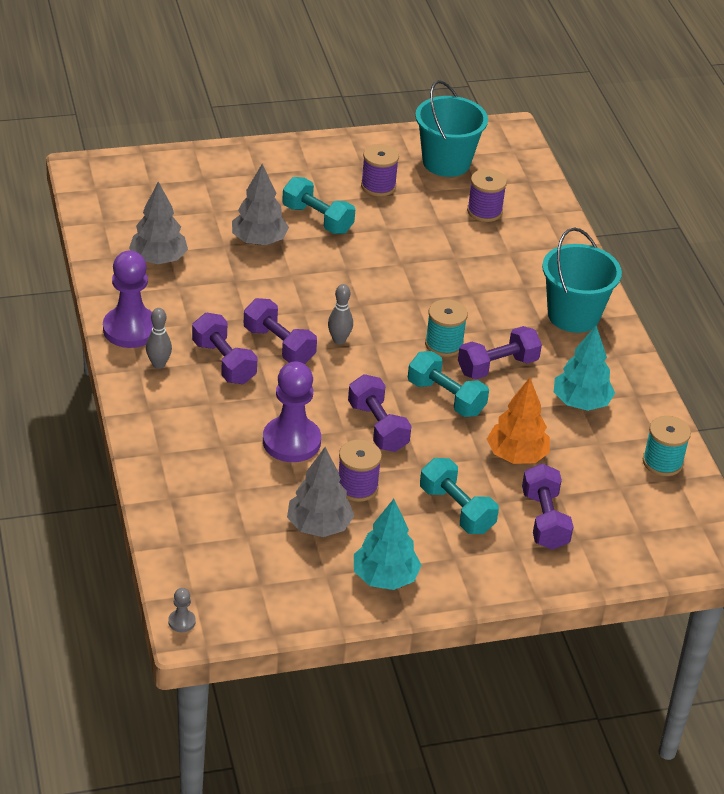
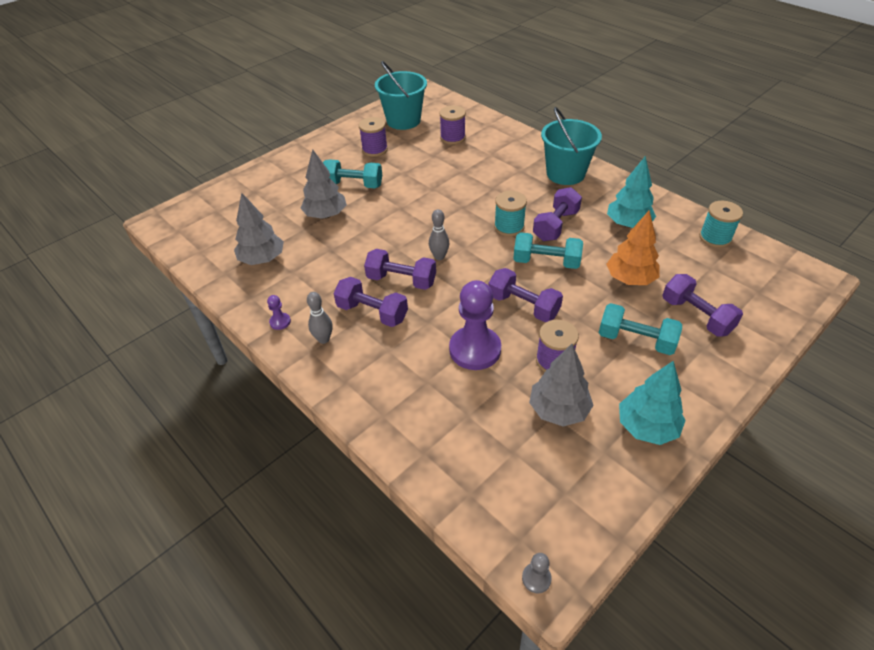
camera: 25 degrees left, 5 degrees up
(130, 329) = (280, 322): purple pawn -> purple pawn, size x0.42

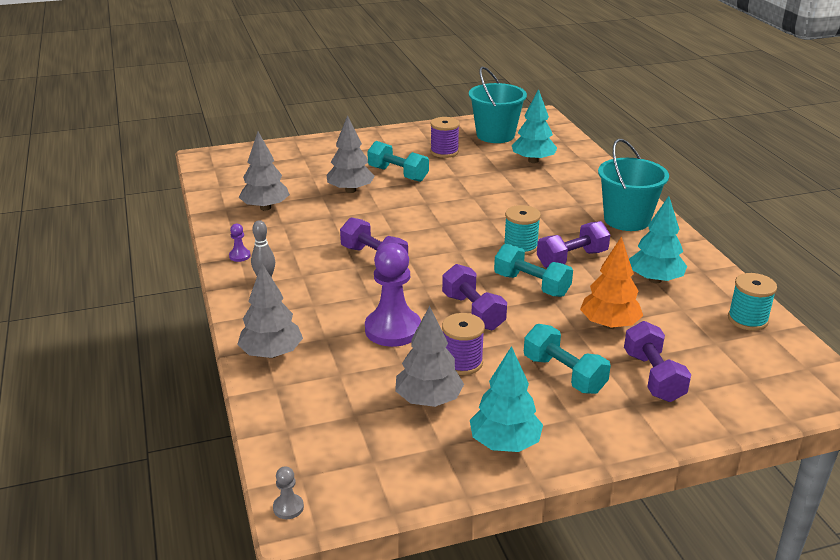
camera: 25 degrees right, 15 degrees down
(372, 313) = (325, 273): purple dumbbell -> none
(393, 418) = (272, 353): none -> grey tree
(439, 257) = (427, 250): grey bowling pin -> none
(452, 138) = (533, 161): purple spool -> turquoise tree

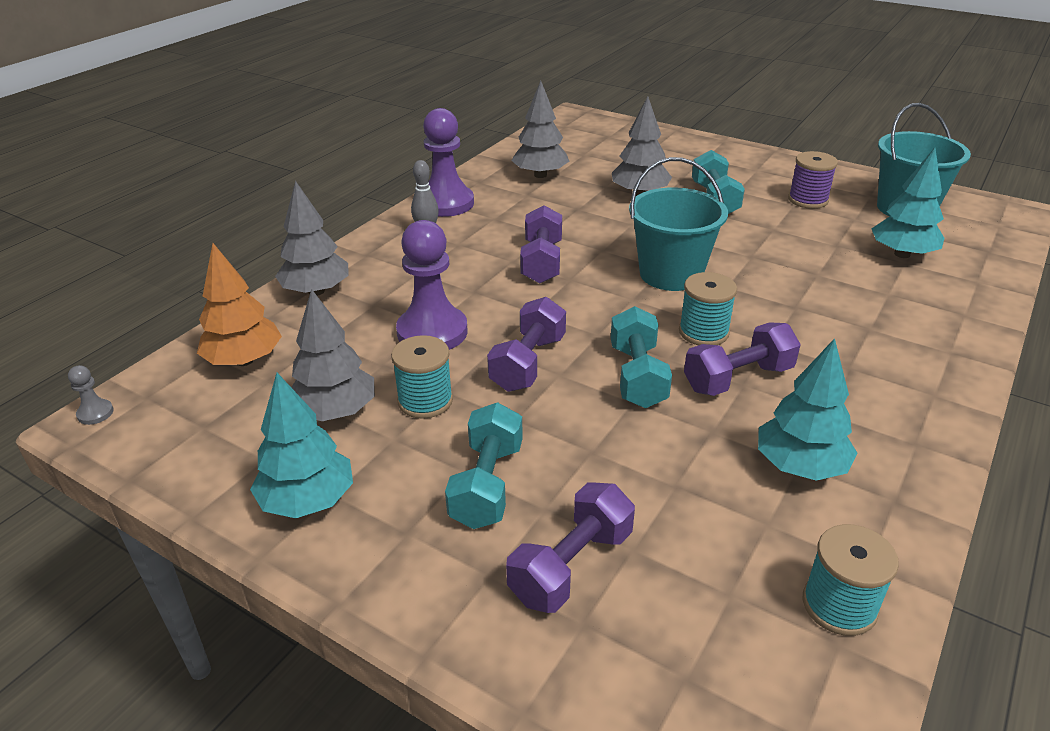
camera: 50 degrees right, 5 degrees up
(240, 256) = (446, 203): purple pawn -> purple pawn, size x2.37
(462, 362) = (425, 401): purple spool -> turquoise spool
(572, 259) = (738, 378): purple dumbbell -> purple dumbbell turned 45 degrees counterclockwise
(609, 324) = (638, 473): orange tree -> orange tree (244, 360)
(627, 220) = (902, 378): turquoise bucket -> turquoise bucket (671, 274)

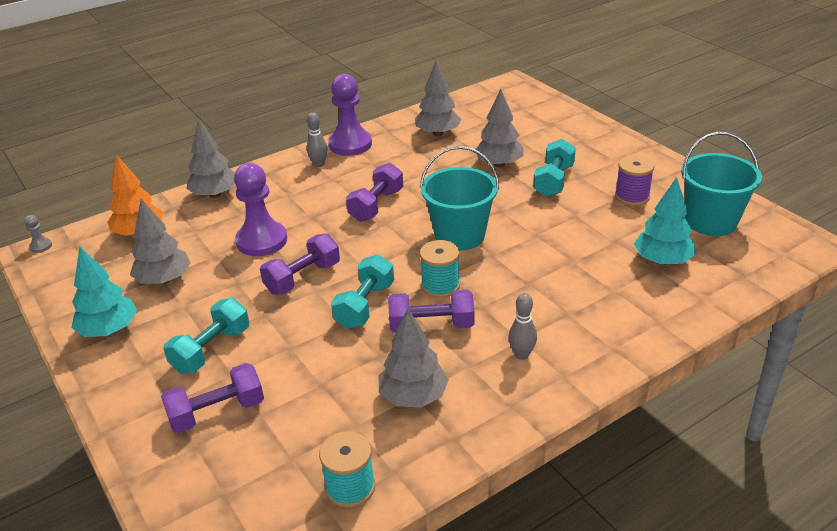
camera: 25 degrees right, 0 degrees up
(425, 401) = (220, 287): turquoise spool -> none
(800, 466) = (413, 396): turquoise tree -> grey tree
(868, 384) = (521, 355): none -> grey bowling pin

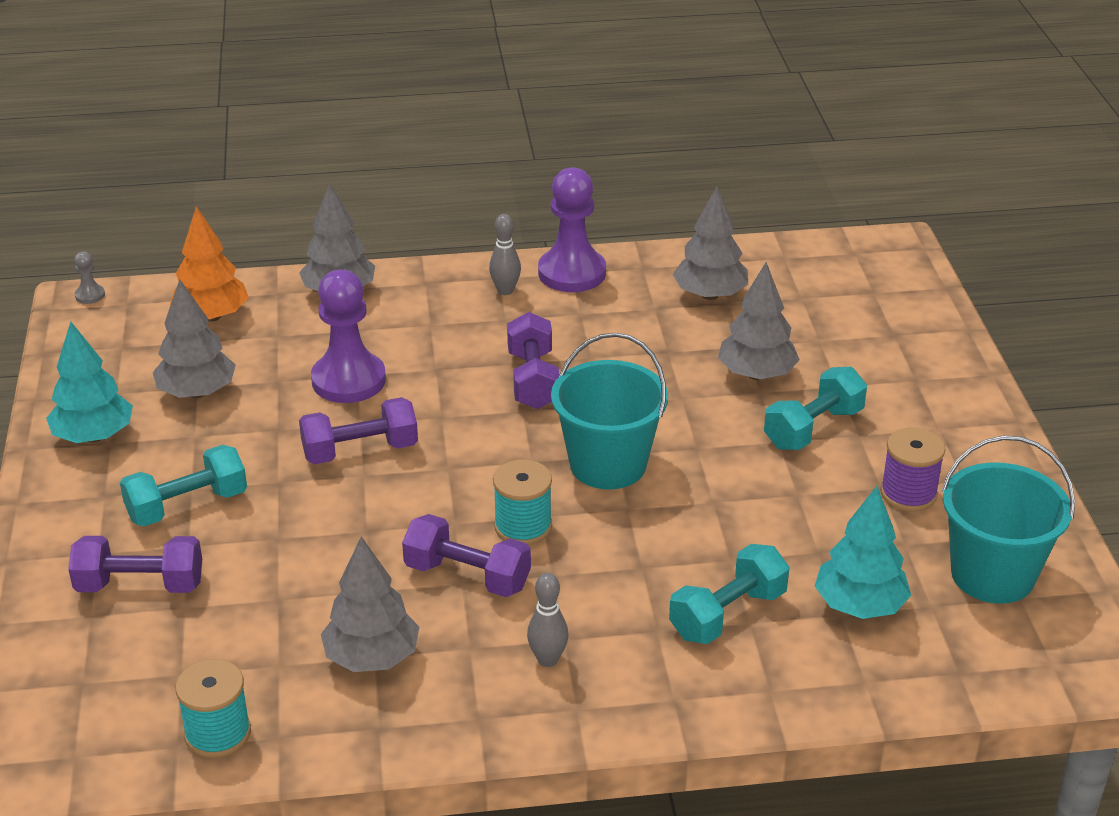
camera: 25 degrees right, 0 degrees up
(365, 305) = (407, 517): turquoise dumbbell -> turquoise dumbbell (727, 614)
(376, 205) = (533, 380): purple dumbbell -> purple dumbbell turned 60 degrees counterclockwise

